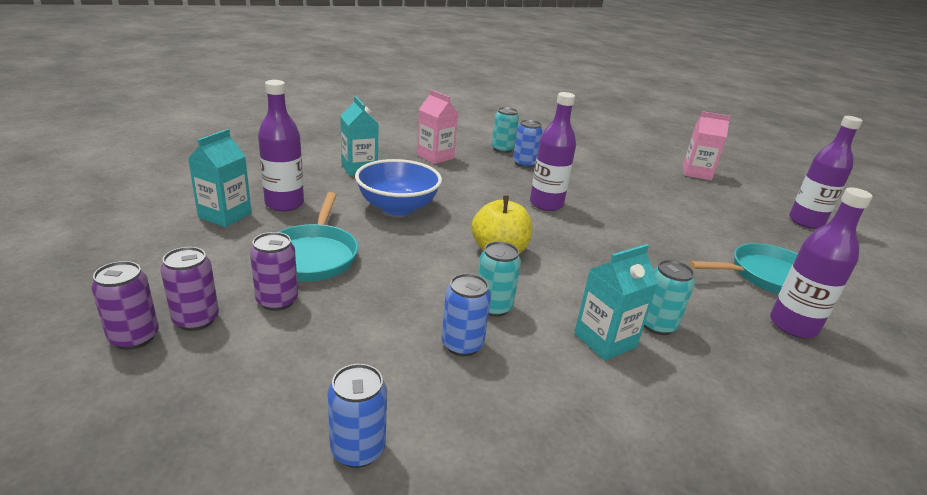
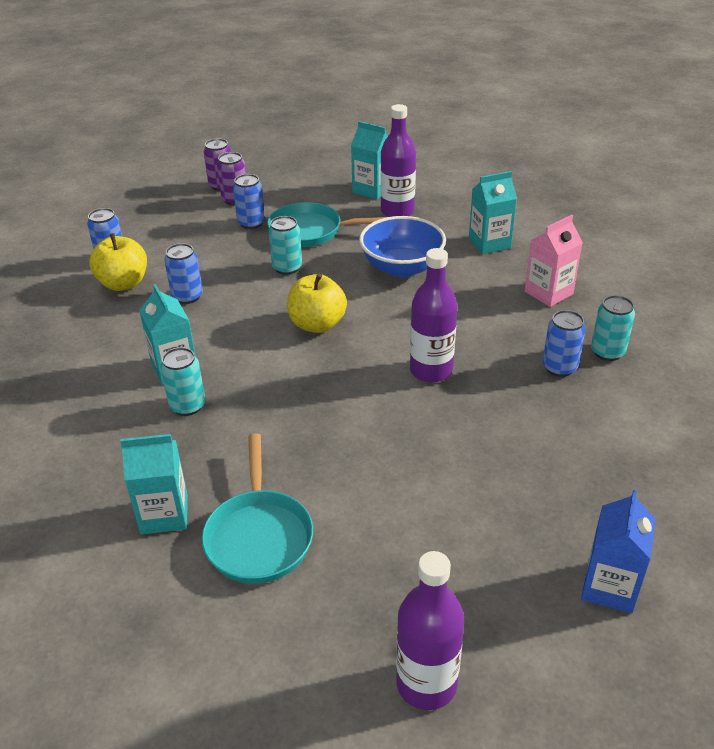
camera: 100 degrees right, 10 degrees up
(277, 301) = (251, 223): purple can -> blue can
(435, 418) = (123, 283): none -> yellow apple
(493, 307) = (230, 314): turquoise can -> turquoise can (287, 268)
(696, 173) = (609, 587): pink carton -> blue carton
(793, 325) = (164, 514): purple bottle -> turquoise carton

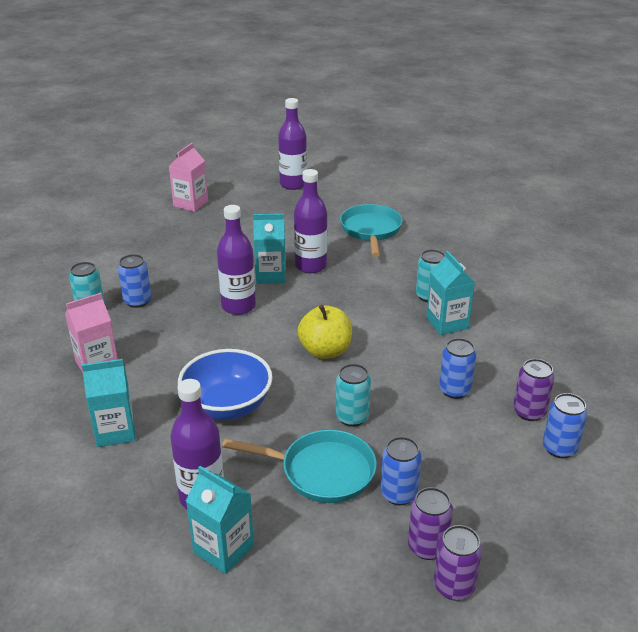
camera: 175 degrees left, 5 degrees down
(123, 283) = (529, 412): yellow apple -> purple can
(164, 514) = (428, 242): turquoise carton -> turquoise carton (271, 275)
(351, 445) = (310, 266): none -> purple bottle
(609, 587) = (190, 204): blue carton -> pink carton

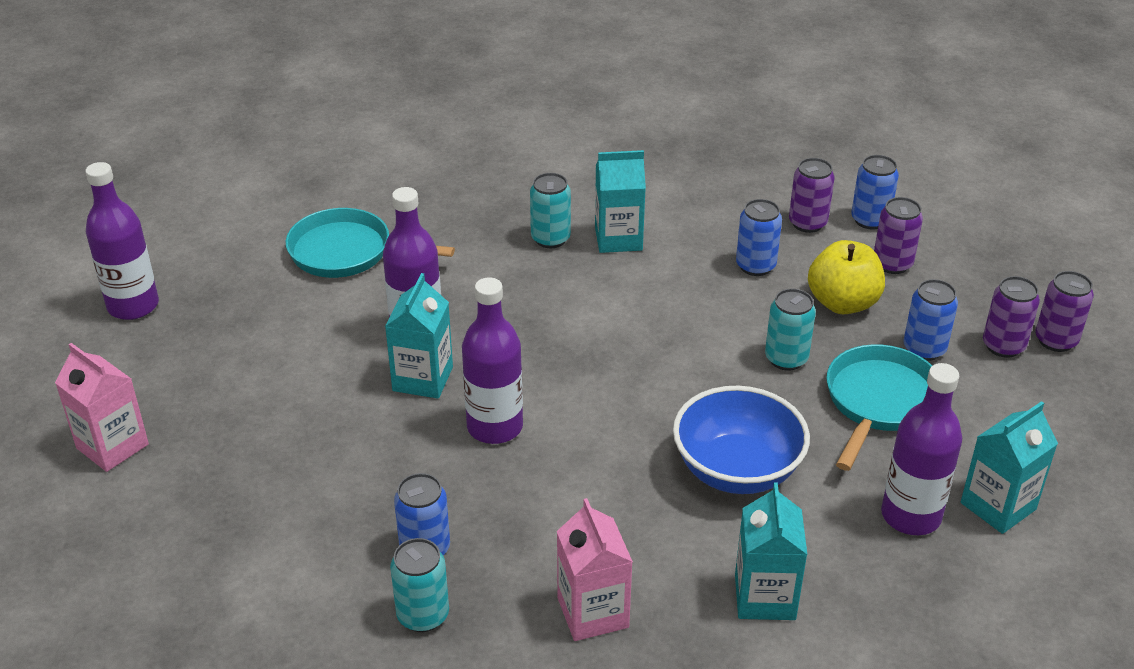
camera: 75 degrees left, 5 degrees up
(325, 351) = (642, 356): yellow apple -> yellow apple (842, 303)
(504, 467) = (892, 264): none -> purple can

